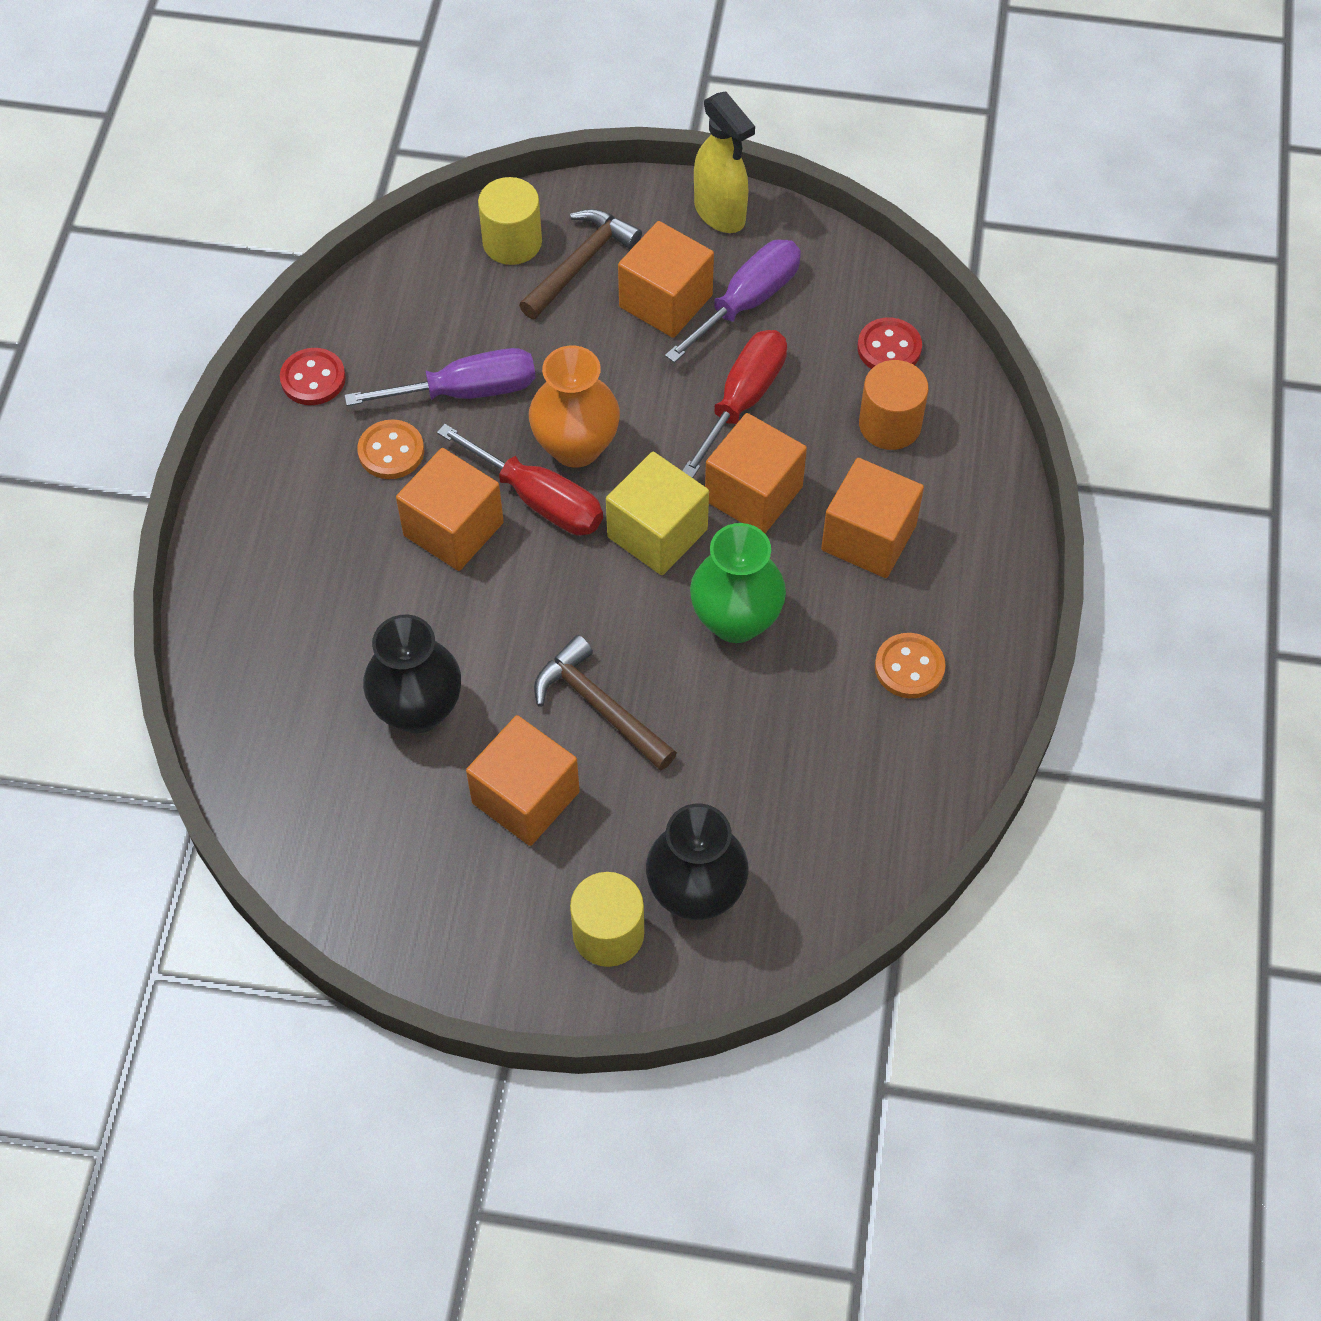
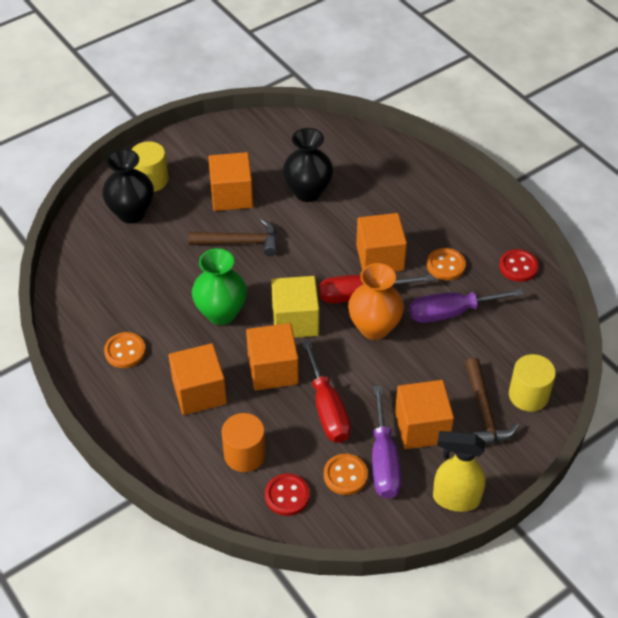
camera: 135 degrees right, 10 degrees down
(466, 391) = (451, 312): purple screwdriver -> purple screwdriver turned 45 degrees clockwise
(805, 319) = (345, 475): none -> orange button

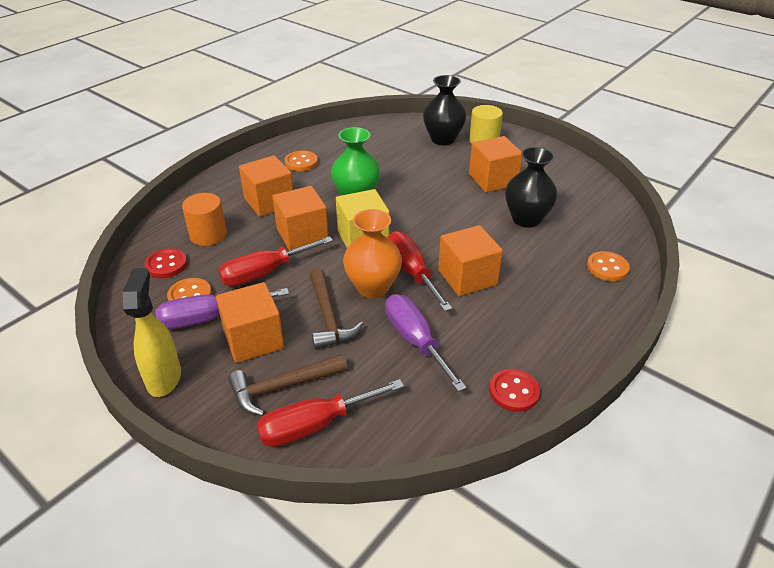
camera: 75 degrees right, 10 degrees down
(240, 242) = (440, 193): brown hammer -> brown hammer (328, 317)
(446, 265) = (482, 327): orange button -> orange button (607, 268)
(528, 395) = (315, 425): yellow cylinder -> red screwdriver

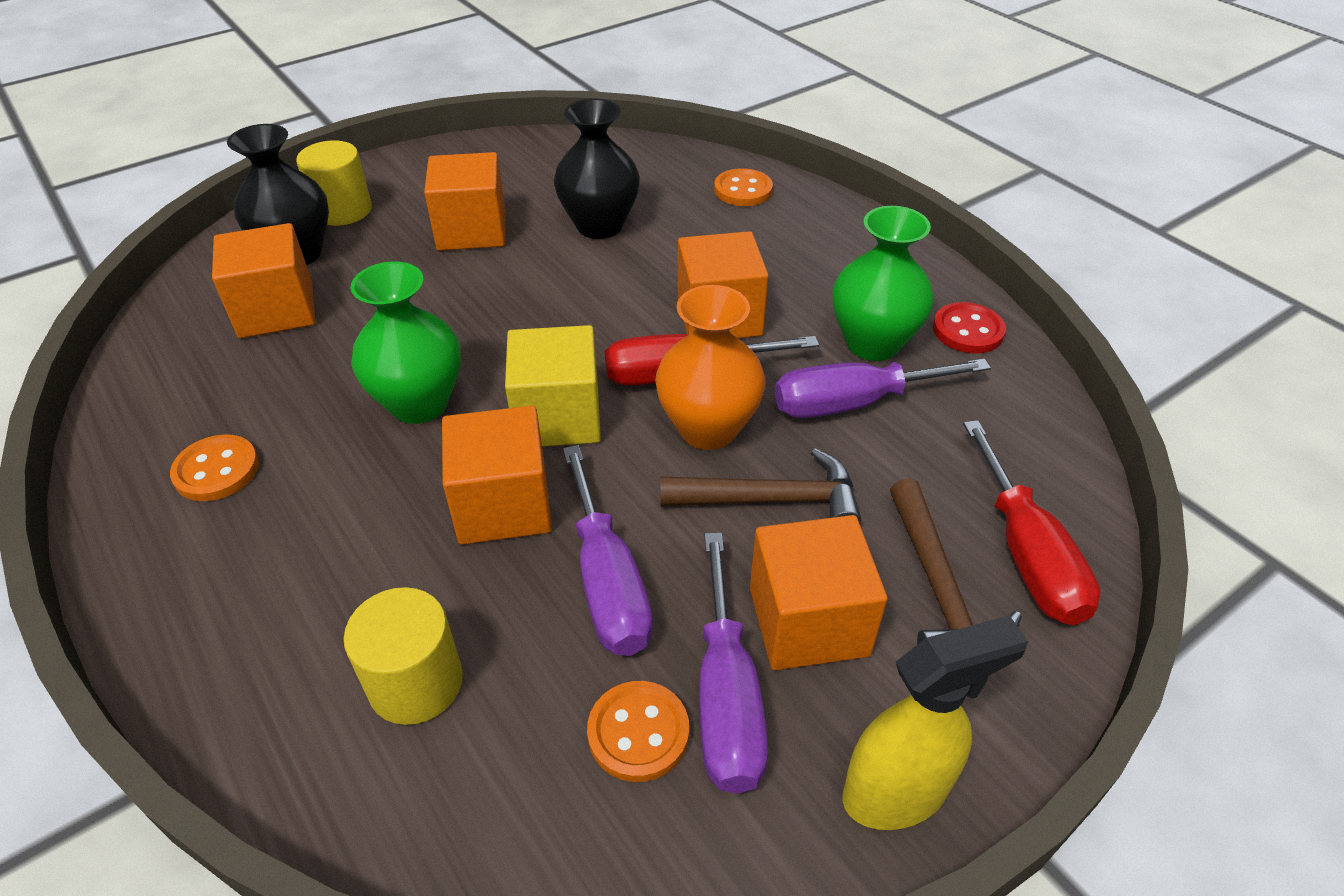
camera: 75 degrees left, 5 degrees up
(164, 378) = (896, 792): yellow spray bottle -> yellow spray bottle turned 150 degrees clockwise
(166, 265) = (498, 784): red button -> none
(208, 235) = (416, 683): orange cylinder -> yellow cylinder
(265, 273) = (607, 582): red screwdriver -> purple screwdriver
(269, 202) = (345, 548): orange cube -> orange cube (276, 310)
(475, 345) = (872, 343): none -> green vase

